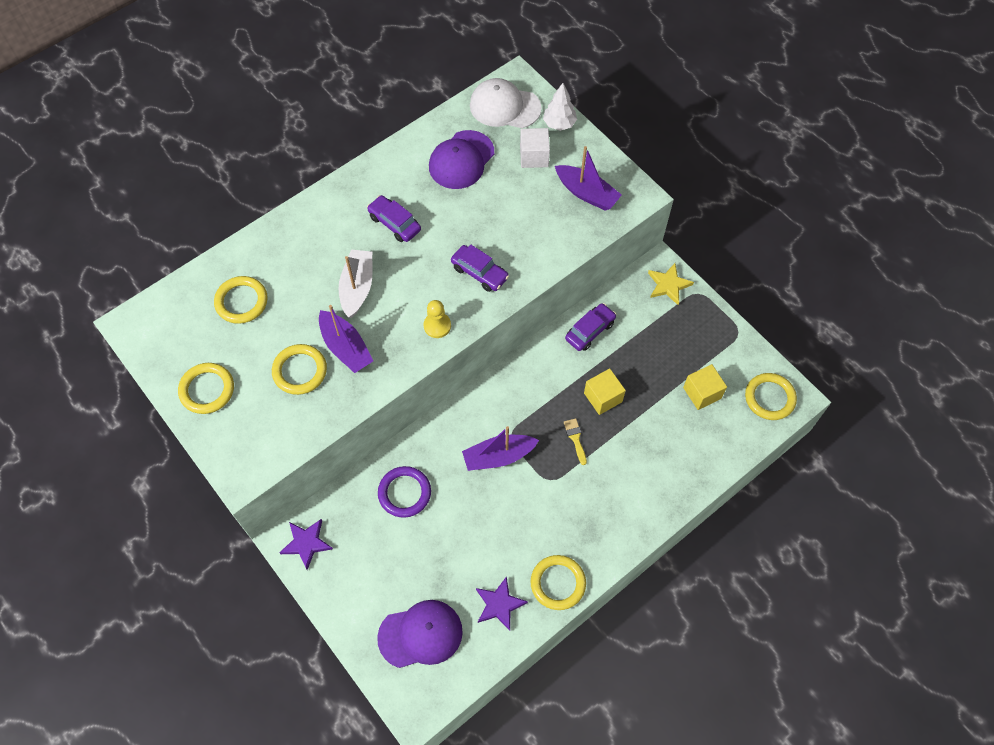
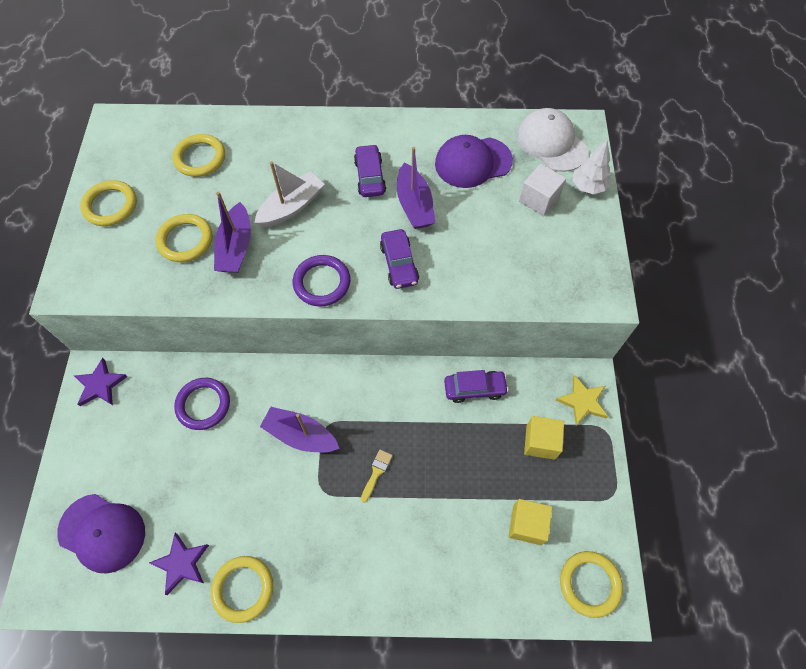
camera: 40 degrees right, 0 degrees up
(437, 326) = (322, 282): yellow pawn -> purple ring
(586, 193) = (558, 261): purple boat -> purple boat (414, 205)
(603, 397) = (433, 455): yellow cube -> yellow cube (540, 442)

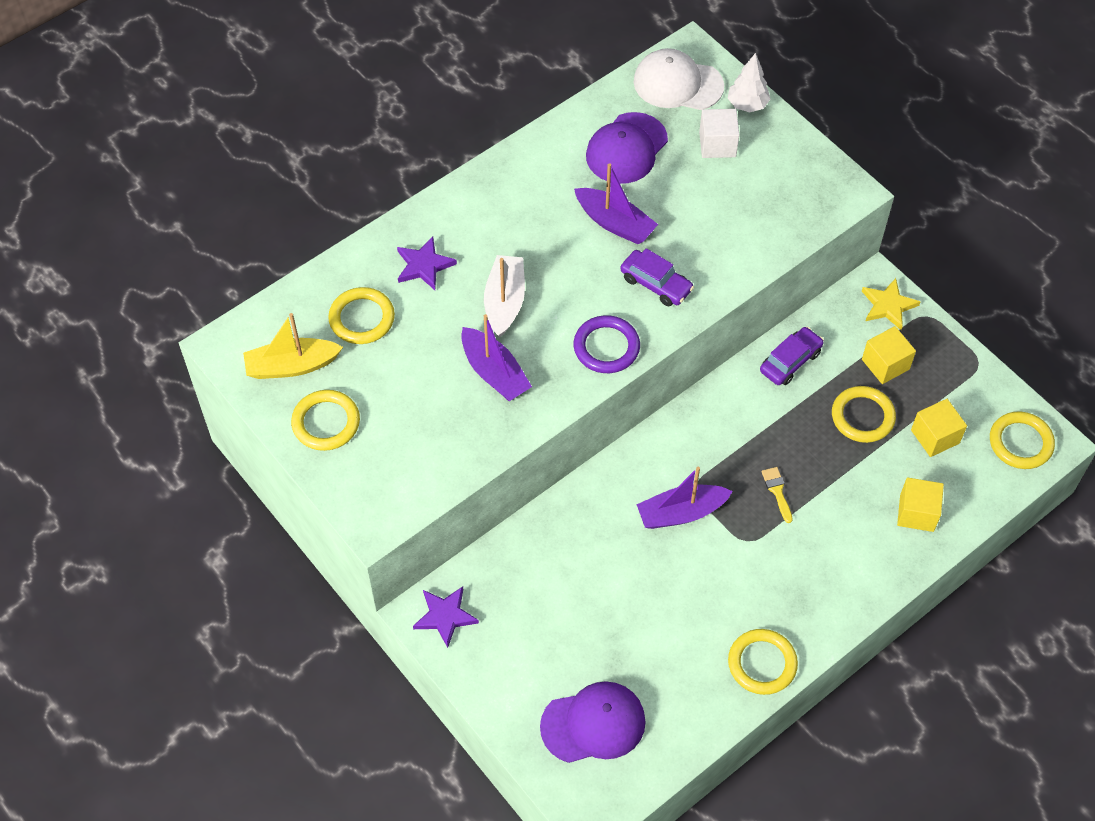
camera: 40 degrees left, 5 degrees down
(132, 158) = (292, 366): none -> yellow boat
(181, 563) = (690, 688): purple star -> purple star (424, 265)
(185, 240) = (439, 400): yellow ring -> yellow ring (862, 416)
(203, 405) = (565, 556): purple ring -> none
(370, 176) = (547, 225): purple car -> none
(458, 571) = (916, 513): none -> yellow cube

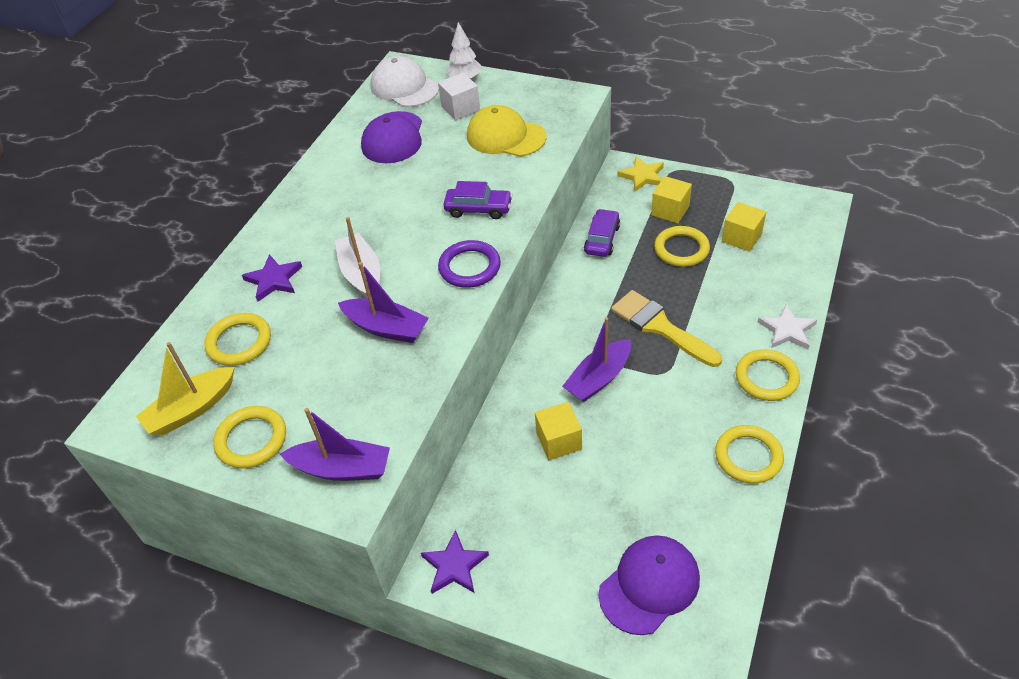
camera: 25 degrees left, 10 degrees down
(614, 223) = (417, 185): purple boat -> purple boat (342, 468)
(678, 84) = (404, 87): white cap -> white cap turned 60 degrees clockwise
(739, 206) = (505, 136): none -> yellow cap
(777, 491) = (660, 327): yellow brush -> yellow brush, size x2.21
(898, 562) = (787, 330): none -> white star
(916, 513) = (771, 291): yellow cube -> yellow cube (559, 441)
(1020, 442) = (801, 214): yellow ring -> yellow ring (766, 378)

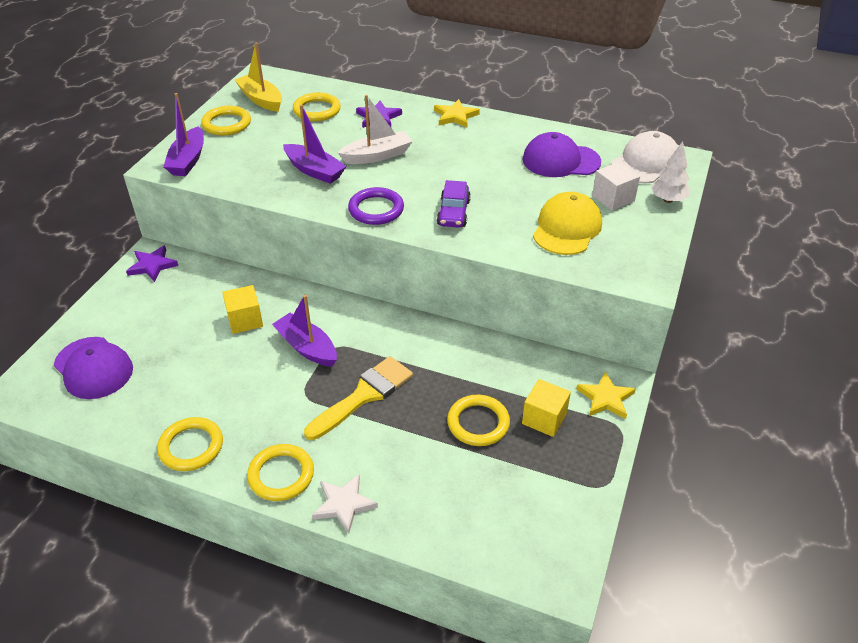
camera: 85 degrees right, 5 degrees down
(287, 214) = (455, 116): none -> yellow star
(386, 328) = (314, 171): purple boat -> purple boat turned 75 degrees counterclockwise
(602, 239) = (495, 358): purple car -> none
(741, 238) = (497, 482): yellow cube -> none

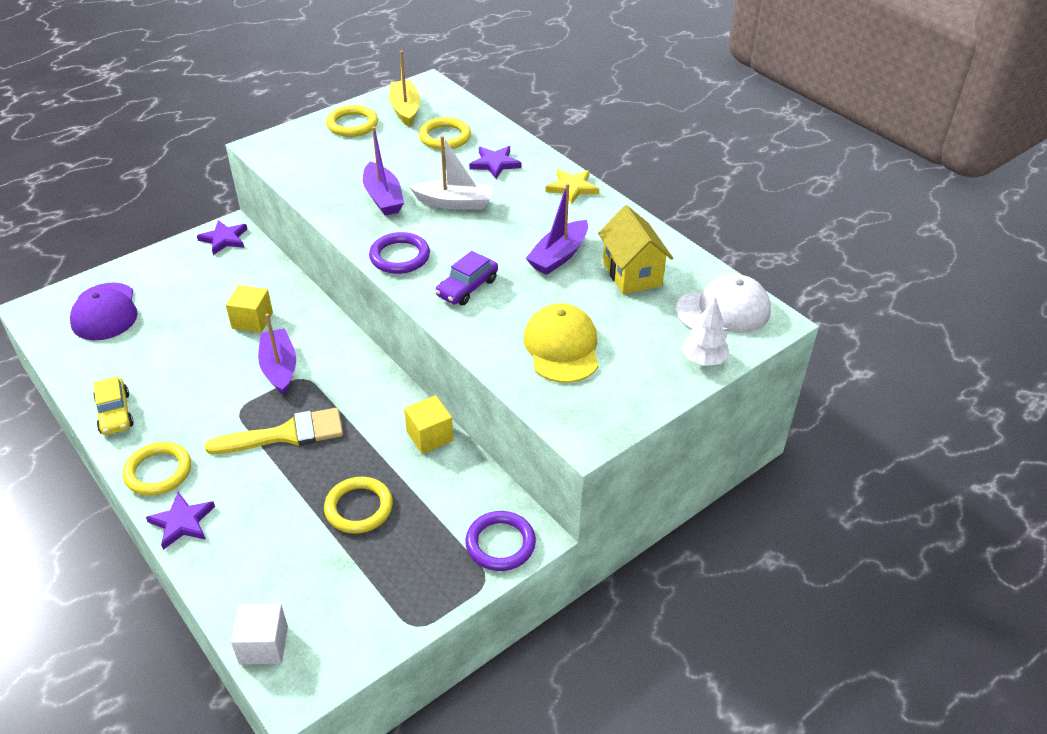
camera: 30 degrees right, 0 degrees up
(188, 160) = (287, 149): purple boat -> purple boat (559, 256)
(191, 447) = (115, 413): yellow ring -> yellow car
(344, 504) = (182, 522): white star -> purple star
(544, 418) = (422, 534): yellow cube -> yellow cube (430, 436)
(560, 161) = (632, 274): purple cap -> yellow house
(567, 228) = (562, 347): yellow cap -> yellow cap turned 60 degrees counterclockwise
(605, 398) = (500, 544): yellow star -> purple ring
(613, 198) = (644, 335): white cube -> white cube (263, 645)

